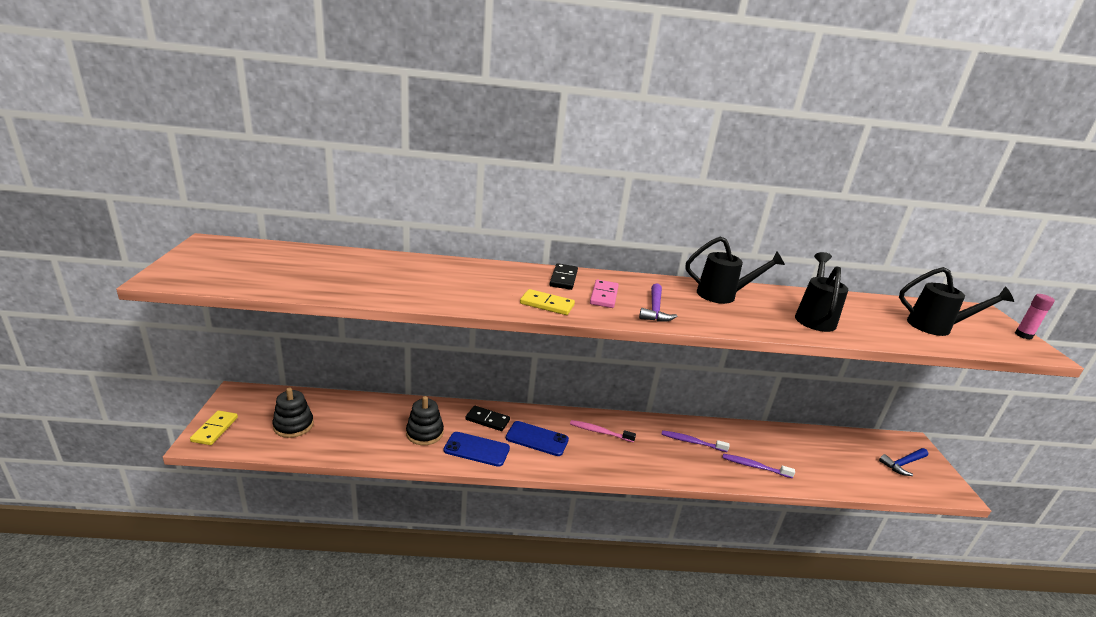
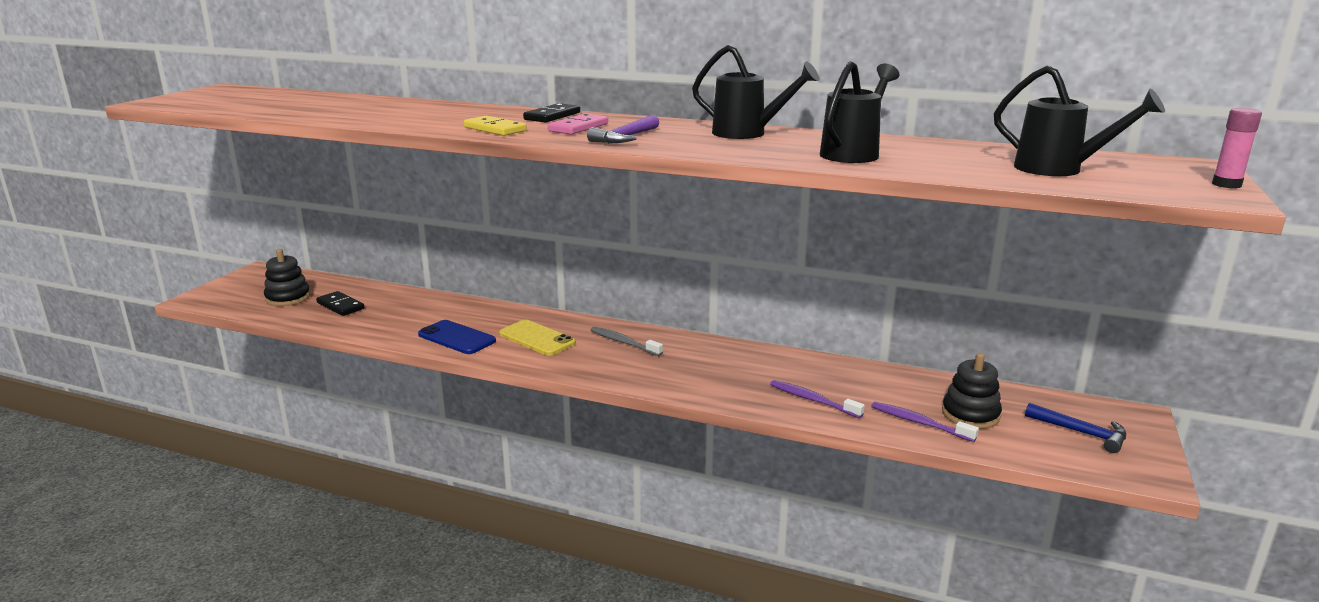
camera: 25 degrees right, 5 degrees down
(215, 429) = (215, 292): yellow domino -> none
(424, 433) = (413, 319): black stacking toy -> black stacking toy (970, 414)
(487, 420) = (495, 317): black domino -> black domino (340, 306)
(537, 439) = (537, 338): blue phone -> yellow phone
(600, 432) = (624, 343): pink toothbrush -> grey toothbrush
(692, 442) = (744, 366): purple toothbrush -> purple toothbrush (920, 423)
(903, 464) = (1081, 433): blue hammer -> blue hammer turned 135 degrees counterclockwise

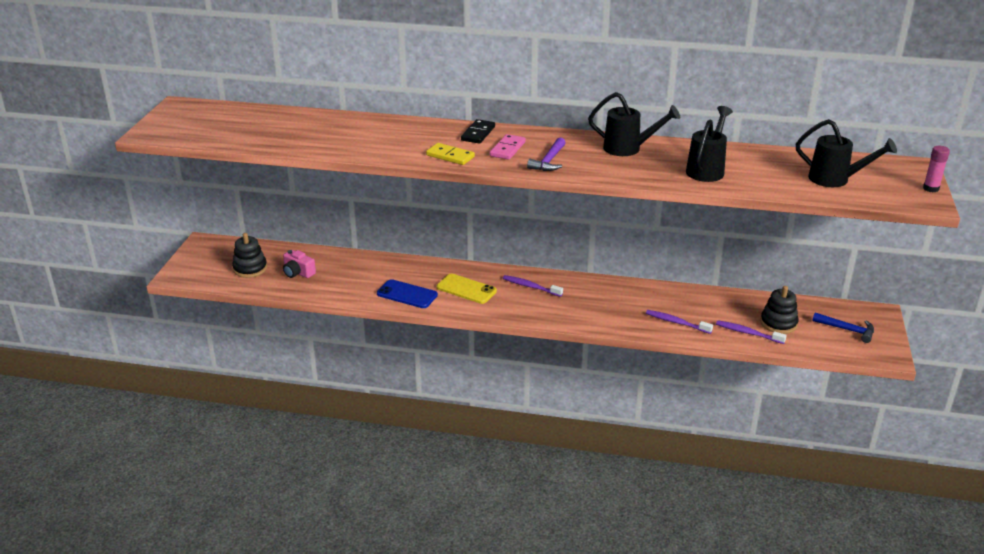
camera: 10 degrees left, 10 degrees up
(340, 306) = (298, 272): black domino -> pink camera
(624, 343) = (531, 287): grey toothbrush -> purple toothbrush

